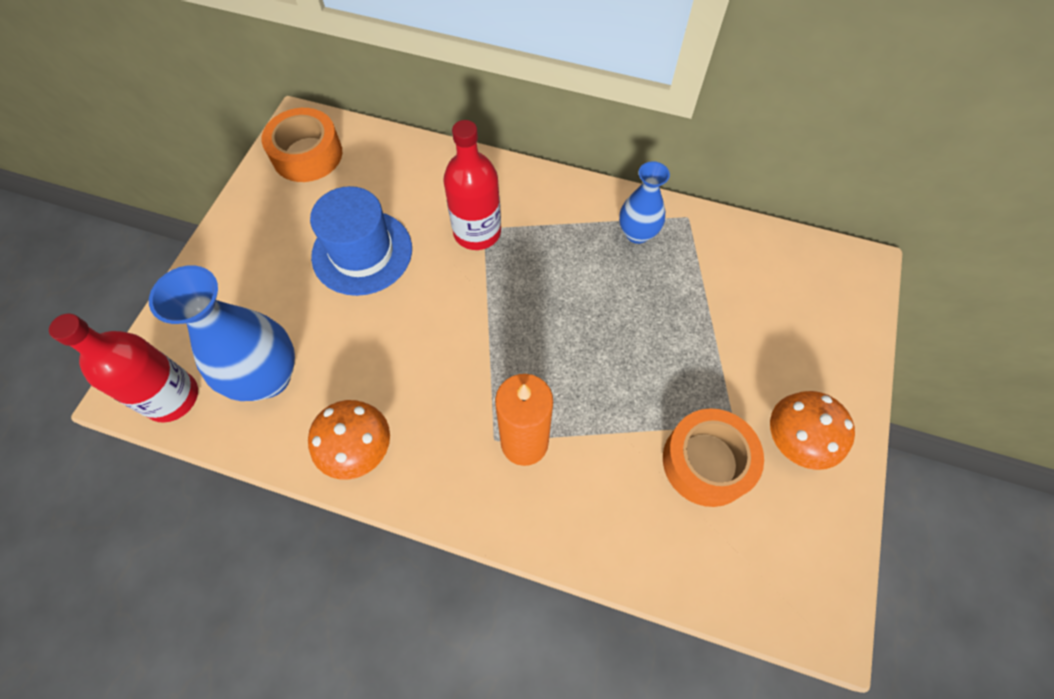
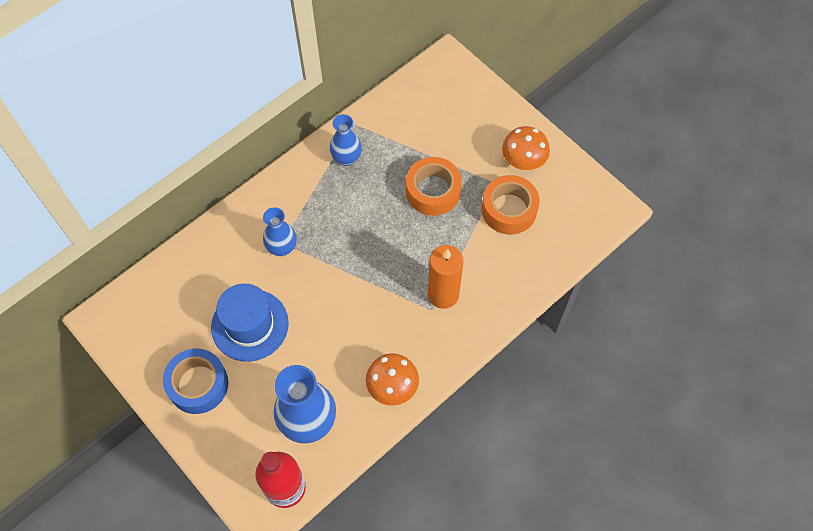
camera: 60 degrees left, 0 degrees up
(265, 243) = (198, 384): none -> blue tape
(307, 154) = (136, 325): orange tape -> orange tape (433, 191)
(477, 232) = (282, 248): red bottle -> blue vase

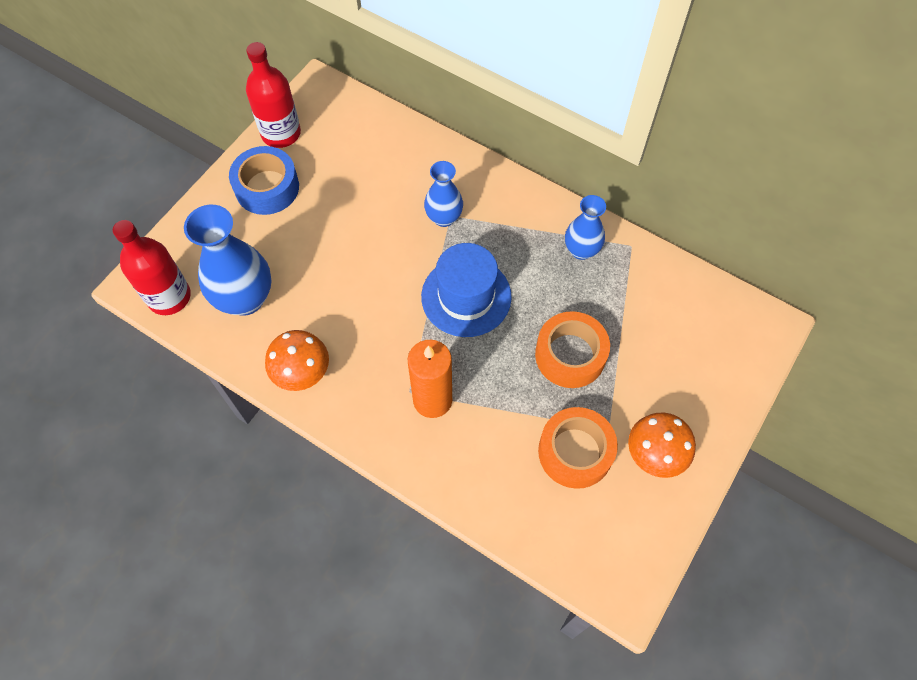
camera: 75 degrees right, 0 degrees up
(141, 362) = (281, 133): none -> red bottle
(250, 325) = (344, 213): blue hat -> blue hat (466, 296)

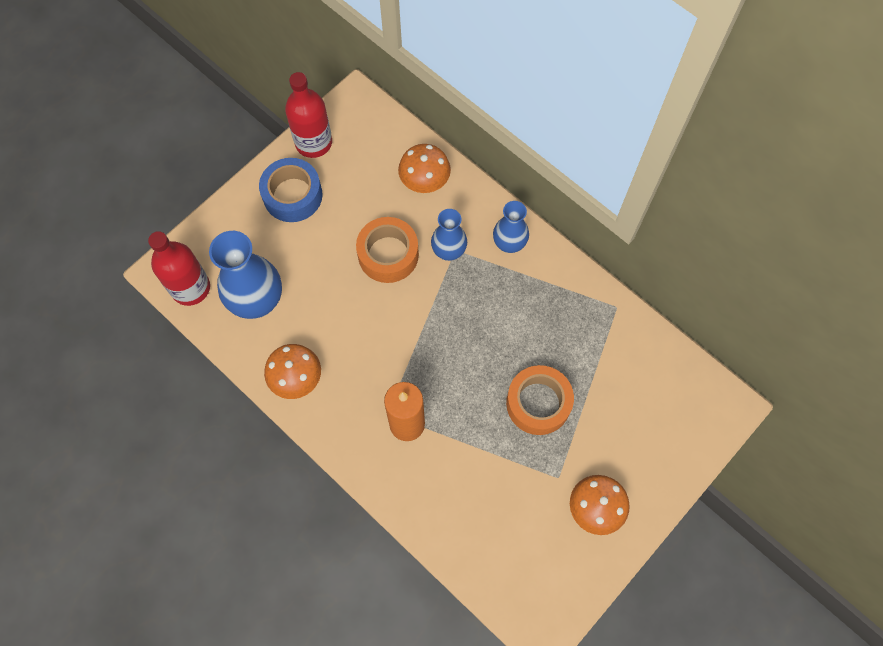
camera: 10 degrees right, 5 degrees up
(405, 154) = (424, 181): none -> orange mushroom
(466, 296) = (455, 331): blue hat -> none
(575, 452) = (524, 494): orange tape -> orange tape (388, 254)
(581, 250) = (569, 304): blue vase -> blue vase (509, 243)

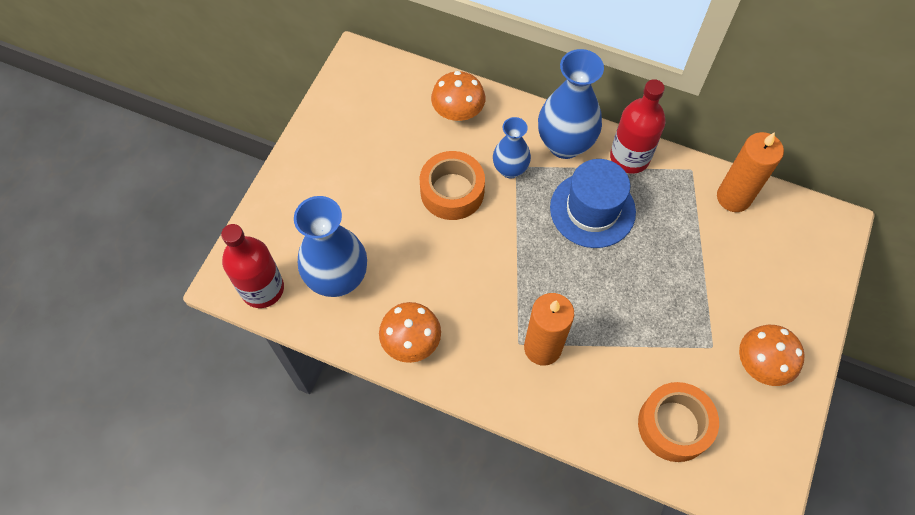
camera: 20 degrees left, 5 degrees down
(292, 195) = (332, 165): blue tape -> none
(313, 143) = (332, 110): red bottle -> red bottle (629, 157)
(507, 314) = (592, 210): none -> blue hat
(509, 243) = (565, 144): blue vase -> blue vase, size x1.68
(538, 403) = (660, 283): orange tape -> orange tape (674, 425)
(643, 347) = (733, 197): none -> orange candle

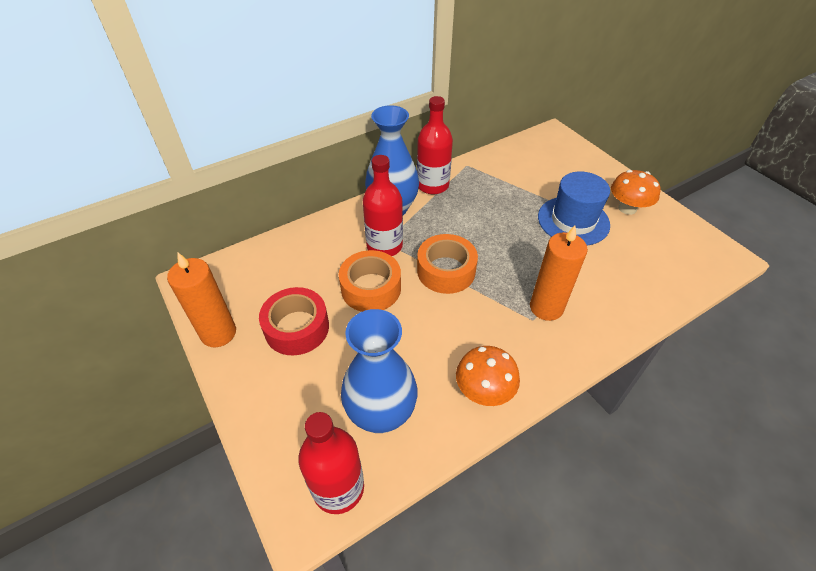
camera: 55 degrees left, 15 degrees down
(370, 166) = (297, 328): none -> red tape
(458, 113) = (308, 248): orange mushroom -> none
(510, 169) = (384, 246): blue vase -> red bottle
(592, 210) = (456, 222): blue hat -> blue hat (573, 221)
(674, 425) = (650, 270): orange tape -> orange tape (446, 271)
(733, 197) = (502, 159): orange candle -> orange candle (218, 333)

